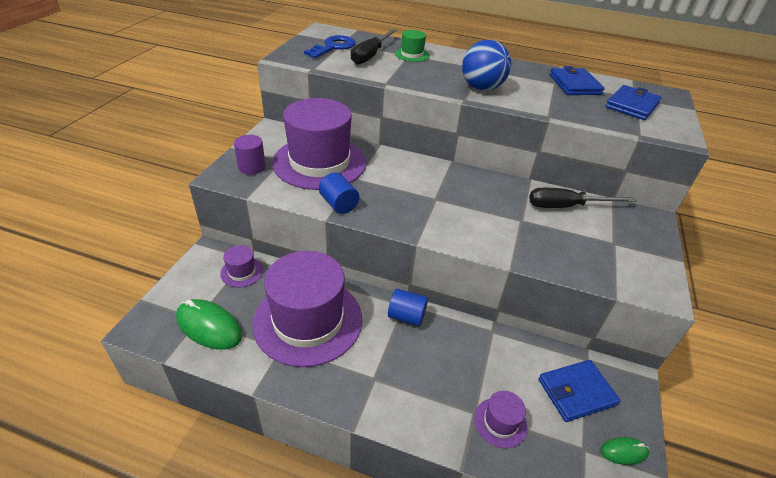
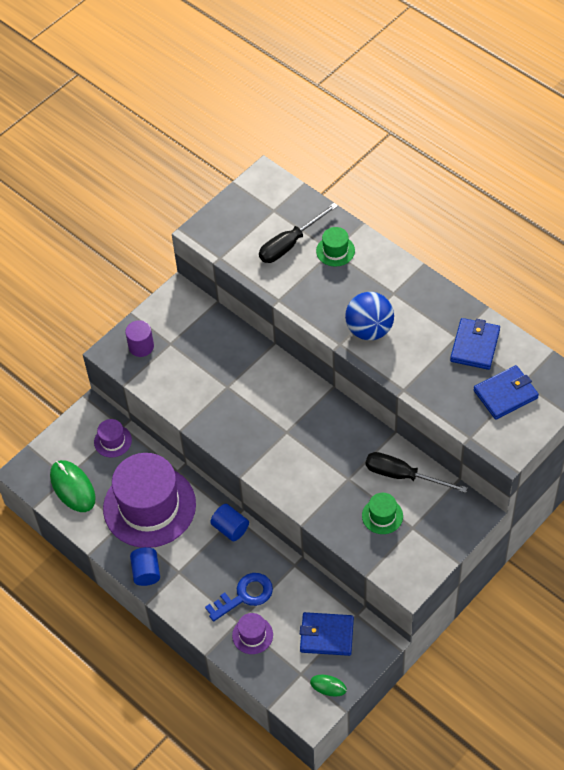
camera: 30 degrees right, 15 degrees up
(319, 162) = (204, 355): purple hat -> none
(333, 47) = (259, 219): blue key -> blue key (244, 595)
(339, 204) = (198, 415): blue cylinder -> blue cylinder (146, 572)
(579, 241) = (382, 516): none -> green hat

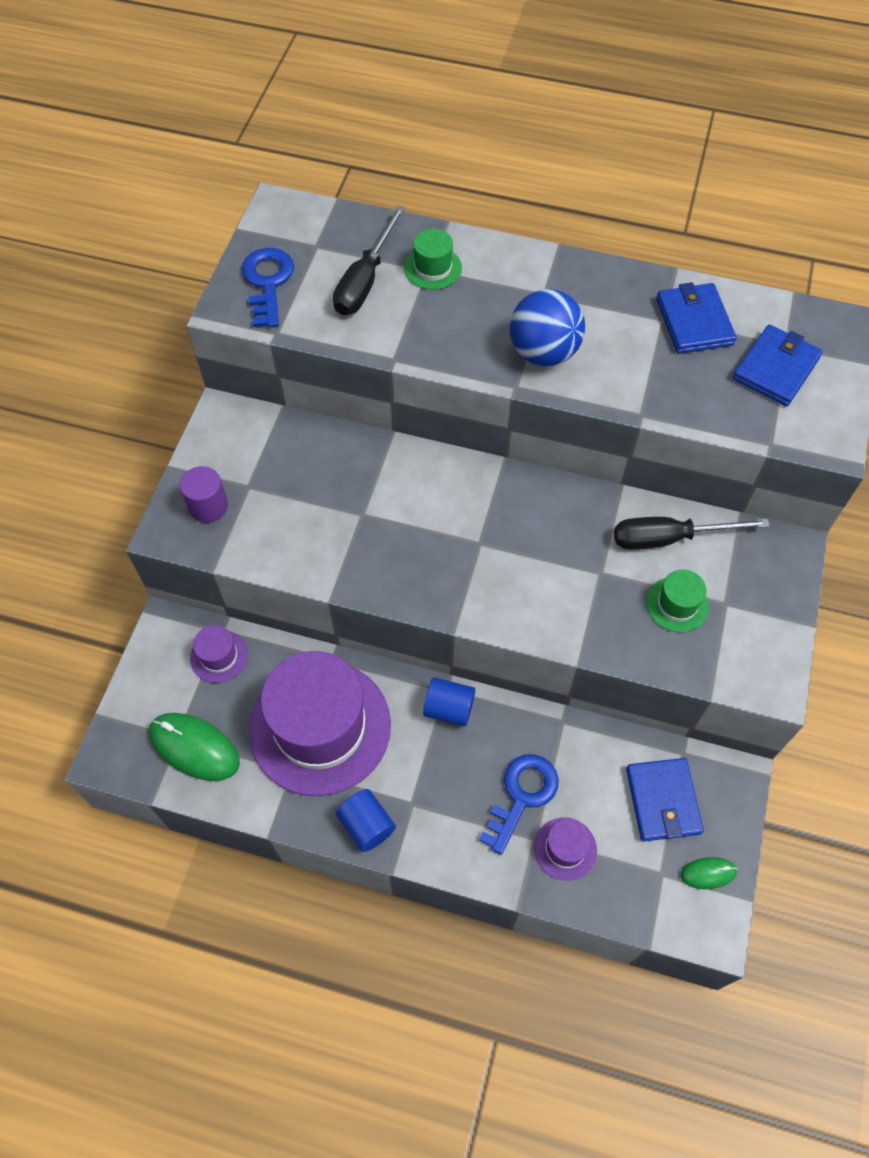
camera: 30 degrees left, 5 degrees up
(232, 224) = (268, 283): none -> blue key
(326, 635) = (662, 801): blue wallet -> blue wallet turned 75 degrees counterclockwise

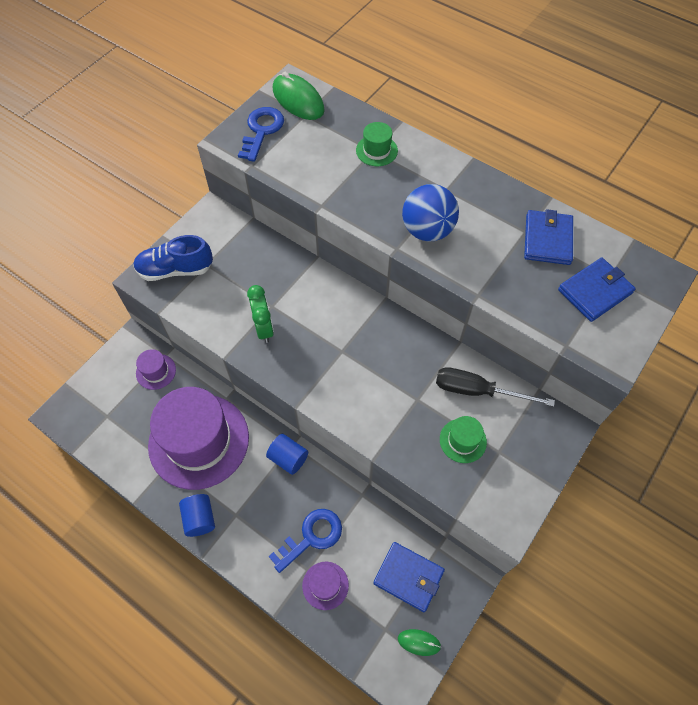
camera: 20 degrees right, 0 degrees up
(194, 748) = (114, 426): green mouse -> green mouse (298, 100)
(208, 506) = (175, 270): purple cylinder -> blue shoe
(365, 280) = (327, 146): black screwdriver -> none
(365, 546) = (264, 328): none -> green clock
(662, 801) = (408, 577): blue wallet -> blue wallet turned 75 degrees counterclockwise

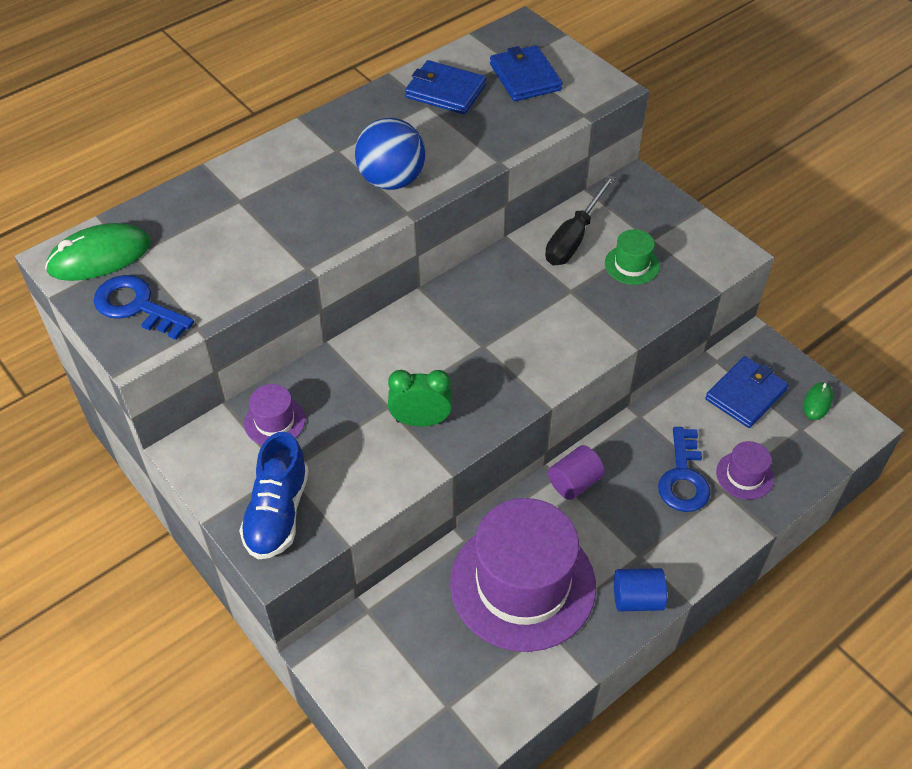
camera: 75 degrees left, 10 degrees down
(156, 371) = (392, 626): purple hat -> purple hat (274, 421)
(288, 458) = (574, 482): blue cylinder -> purple cylinder
(311, 537) = (683, 477): blue key -> blue key turned 150 degrees counterclockwise
(376, 150) = (240, 197): green hat -> none

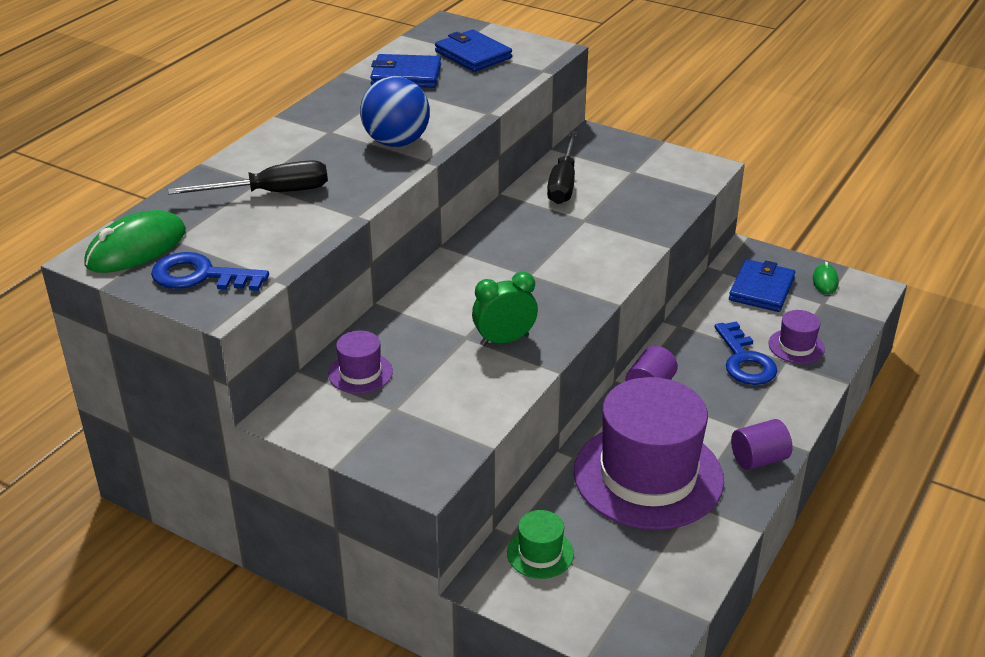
camera: 20 degrees left, 15 degrees down
(245, 218) = (270, 193): none -> black screwdriver
(277, 513) = (406, 441): blue shoe -> none
(631, 265) = (627, 191): green hat -> green hat (540, 553)
(637, 599) = (758, 459): blue cylinder -> purple cylinder

